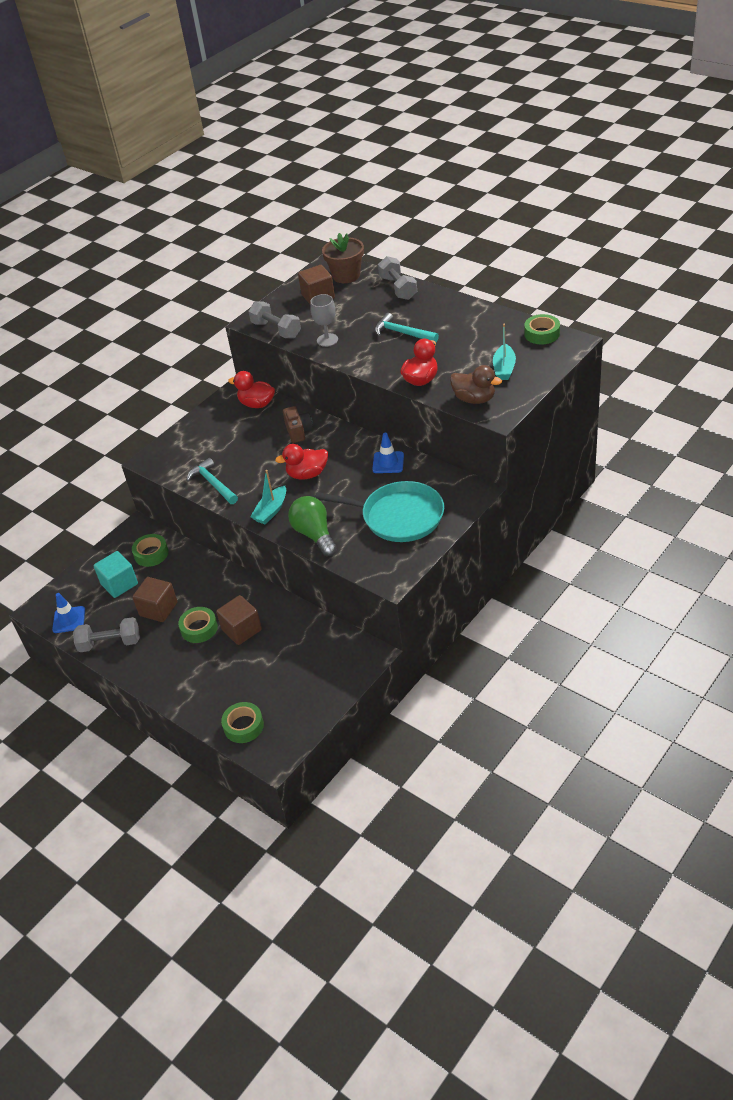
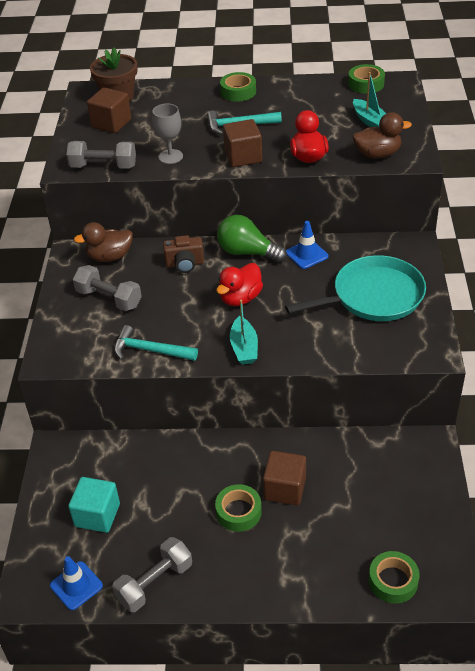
camera: 40 degrees left, 0 degrees up
(151, 554) = (101, 465): green tape -> green tape (238, 92)
(158, 609) = (172, 517): brown cube -> brown cube (243, 157)
(257, 404) = (110, 257): red duck -> brown duck
(298, 431) = (185, 264): brown camera -> brown camera turned 135 degrees clockwise
(314, 534) = (314, 349): green light bulb -> green light bulb (247, 252)
(398, 288) = (185, 91): grey dumbbell -> grey dumbbell (109, 298)

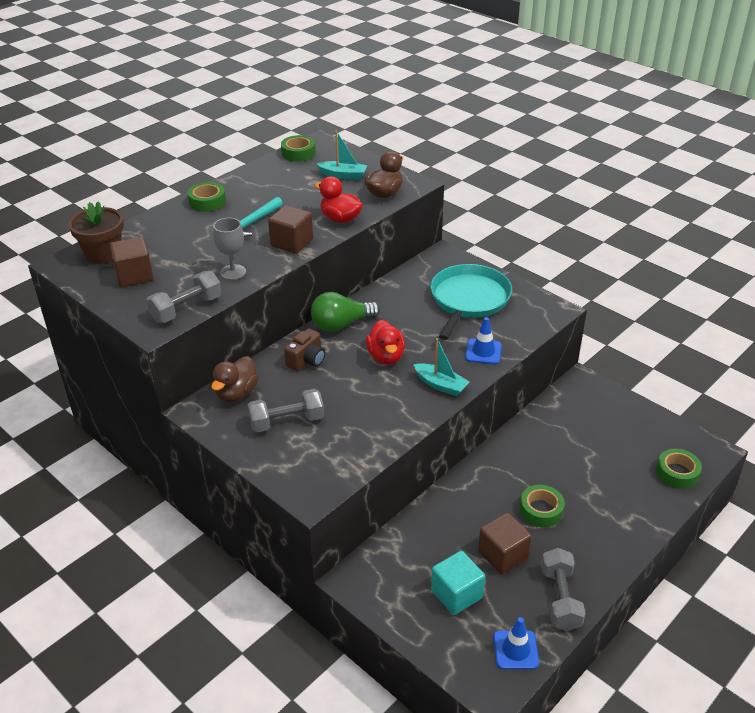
camera: 50 degrees left, 5 degrees down
(150, 350) = (379, 433): turquoise hammer -> none
(285, 488) = (545, 473): brown cube -> brown cube (502, 555)
(306, 254) = (385, 301): blue traffic cone -> blue traffic cone (483, 352)

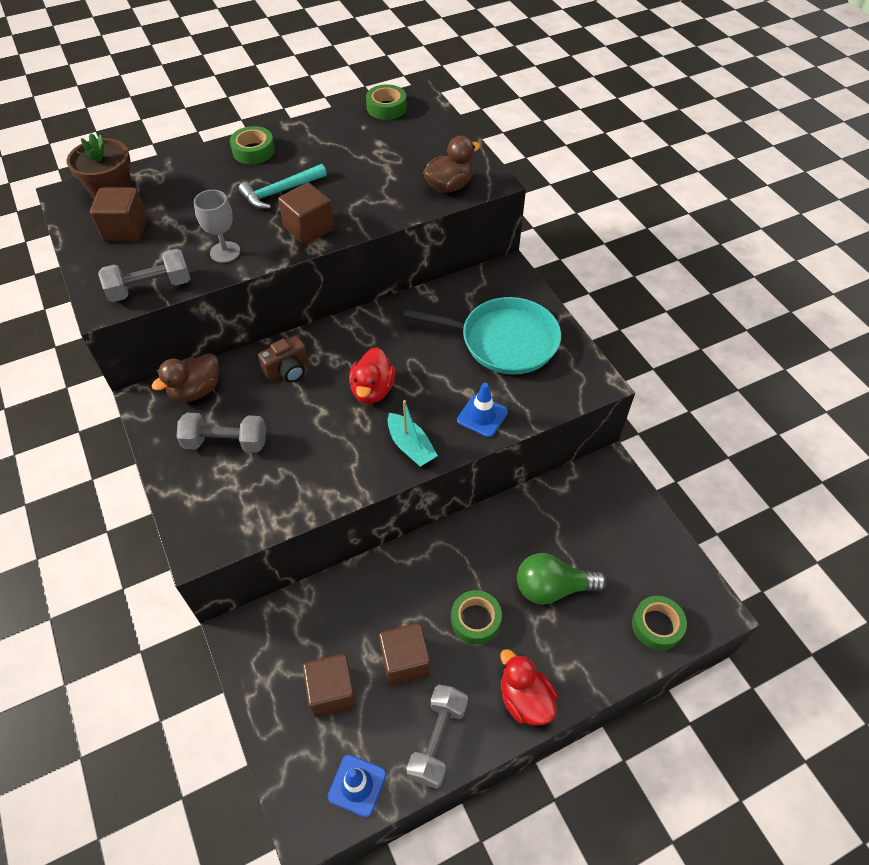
camera: 20 degrees right, 15 degrees up
(340, 219) = (380, 209): red duck -> red duck (525, 699)
(341, 324) = (348, 334): green light bulb -> green light bulb (552, 588)
(343, 175) = (418, 150): turquoise boat -> none
(456, 594) = (332, 692): turquoise cube -> brown cube
(468, 300) = (504, 341): turquoise pan -> turquoise pan turned 60 degrees clockwise

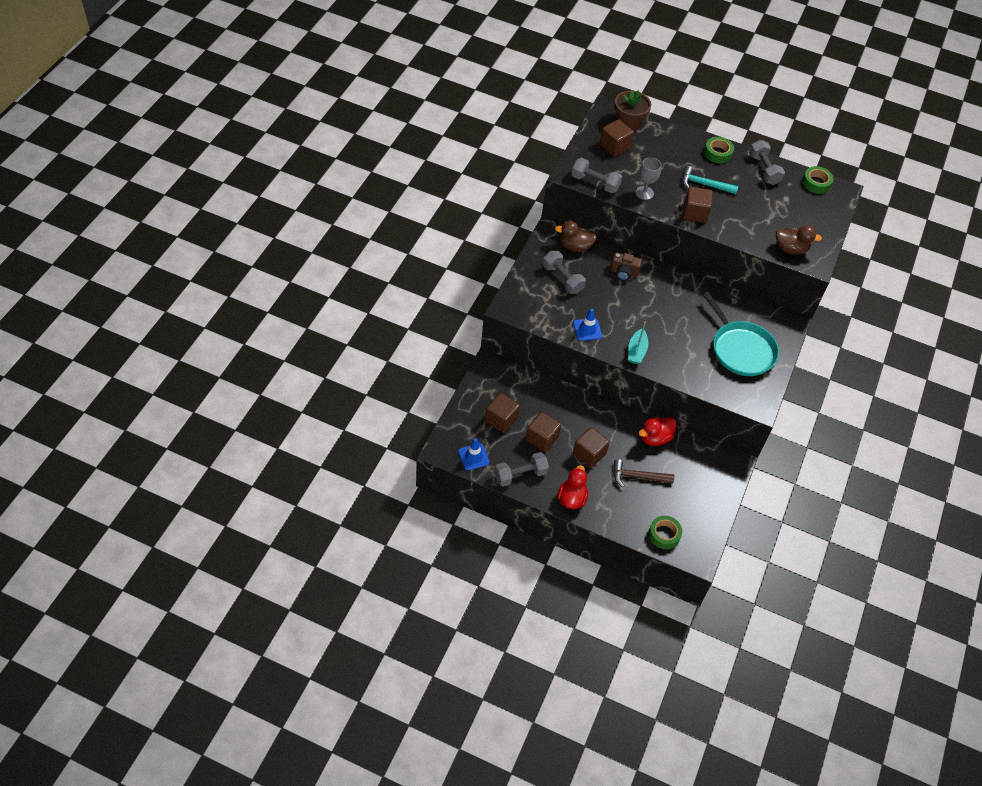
camera: 45 degrees right, 0 degrees up
(321, 132) = (763, 169): none -> grey dumbbell
(372, 390) = (650, 314): red duck -> red duck (655, 438)
(475, 620) = (589, 454): green tape -> brown cube
(482, 416) = (684, 369): blue traffic cone -> blue traffic cone (587, 330)
(552, 588) = (638, 477): green light bulb -> brown hammer

